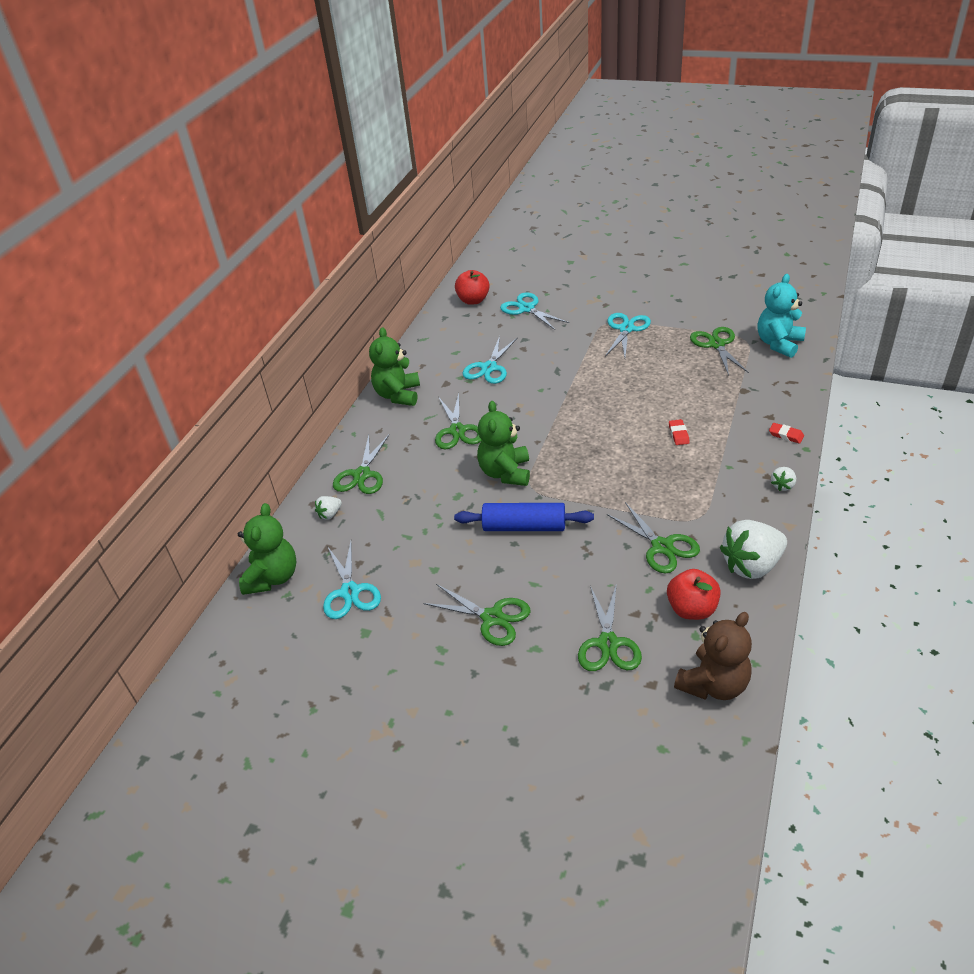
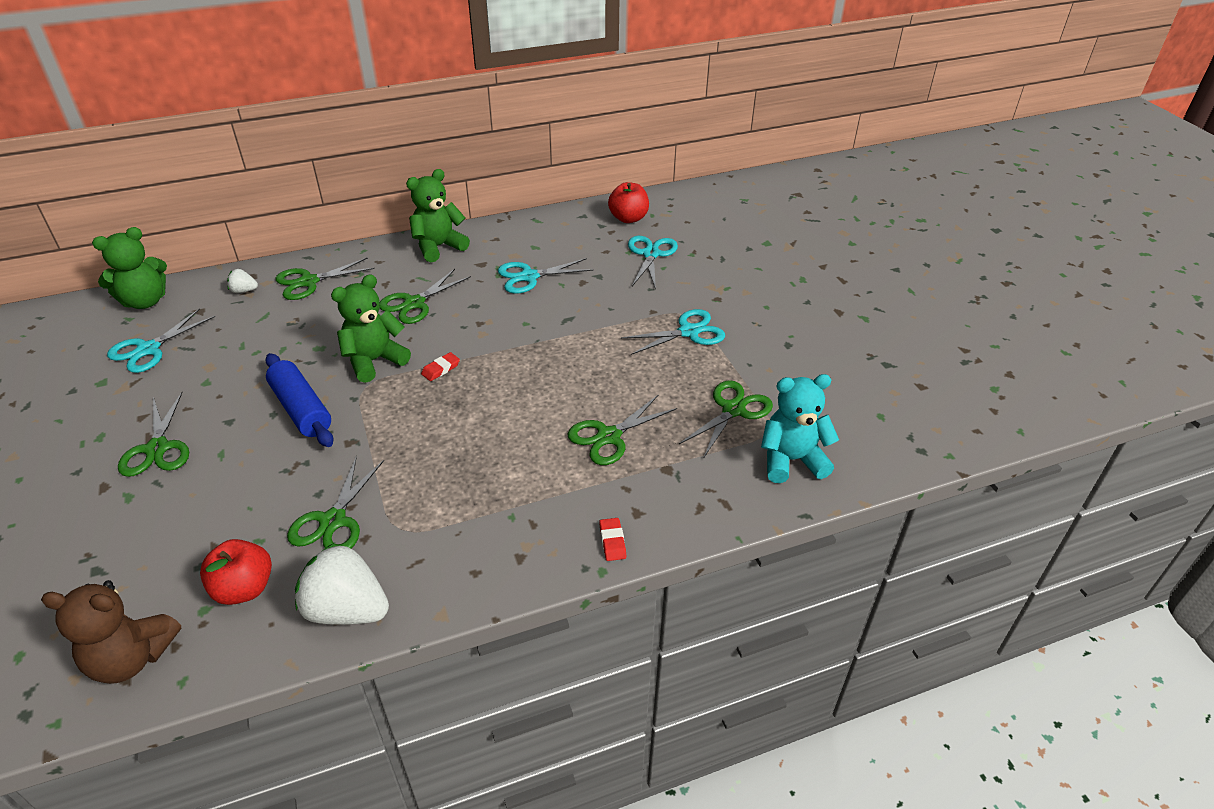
camera: 45 degrees right, 0 degrees up
(608, 644) = (158, 545): green scissors -> green scissors (608, 436)
(678, 434) = (536, 451): red eraser -> red eraser (441, 369)
(782, 485) = (512, 578): white strawberry -> none

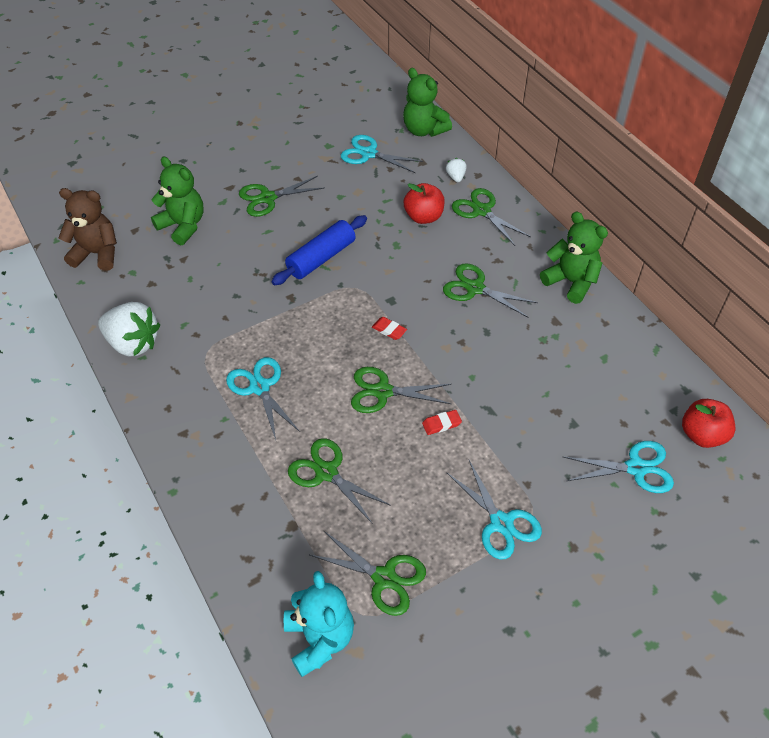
camera: 80 degrees right, 10 degrees up
(132, 658) = (97, 254): brown teddy bear -> brown teddy bear turned 105 degrees clockwise
(244, 588) = (149, 285): red apple -> red apple (423, 217)
(333, 521) = (210, 312): green scissors -> green scissors (382, 391)
(347, 609) = (133, 343): white strawberry -> white strawberry turned 105 degrees clockwise
(374, 361) = (389, 284): green teddy bear -> green teddy bear (183, 226)
(529, 277) = (548, 364): turquoise scissors -> turquoise scissors (260, 387)
(612, 541) = (203, 494): red eraser -> red eraser (441, 424)

